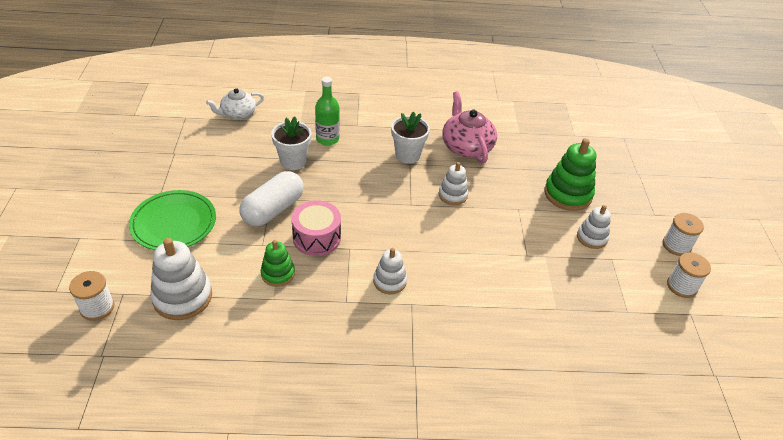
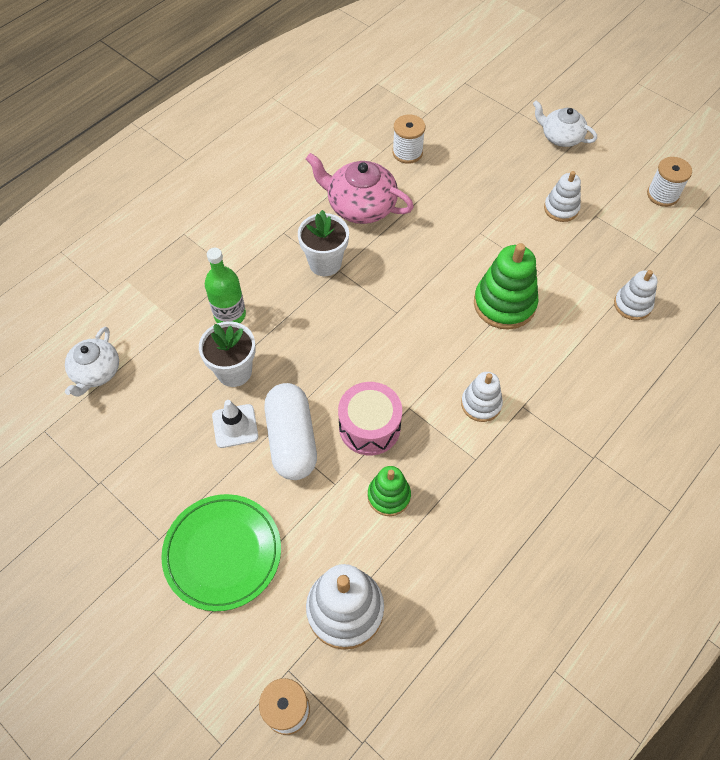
camera: 45 degrees left, 15 degrees up
(258, 182) = (235, 426): none -> white traffic cone
(453, 195) = (416, 269): white stacking toy -> white stacking toy (632, 305)
(568, 194) = (496, 182): green stacking toy -> green stacking toy (504, 304)
(650, 205) = (560, 137): none -> white teapot
(676, 245) = (619, 160): white spool -> white spool (407, 152)

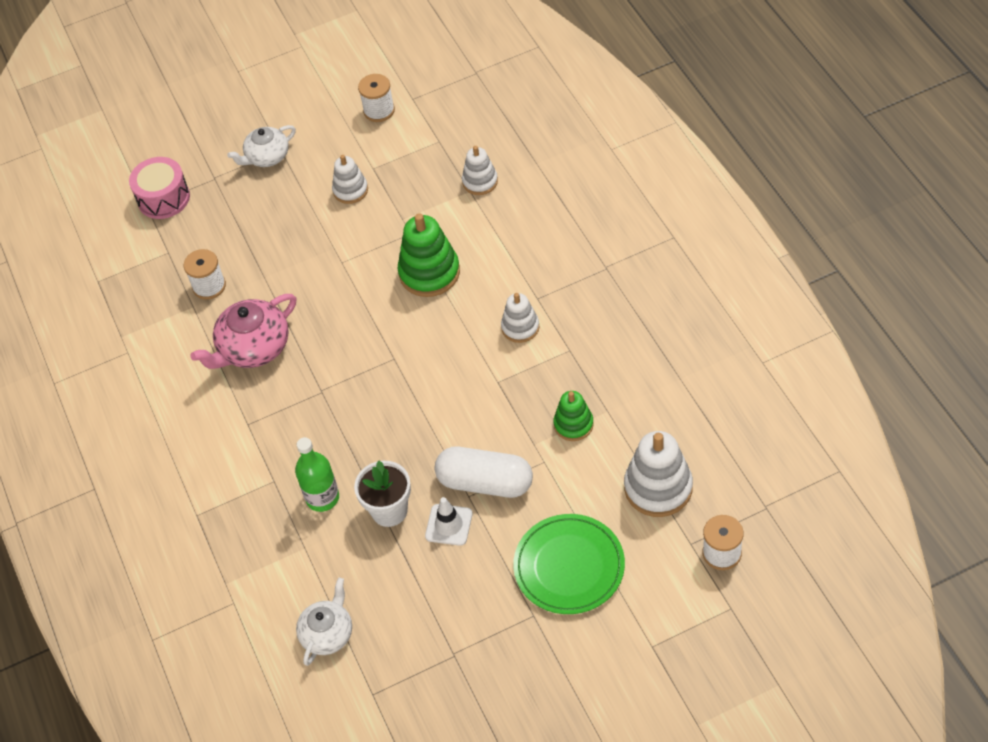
camera: 60 degrees left, 5 degrees down
(96, 372) = (327, 633): white teapot -> white teapot turned 105 degrees counterclockwise
(325, 263) = (305, 399): white flower pot -> none
(369, 427) = (501, 418): pink drum -> pink drum (163, 198)

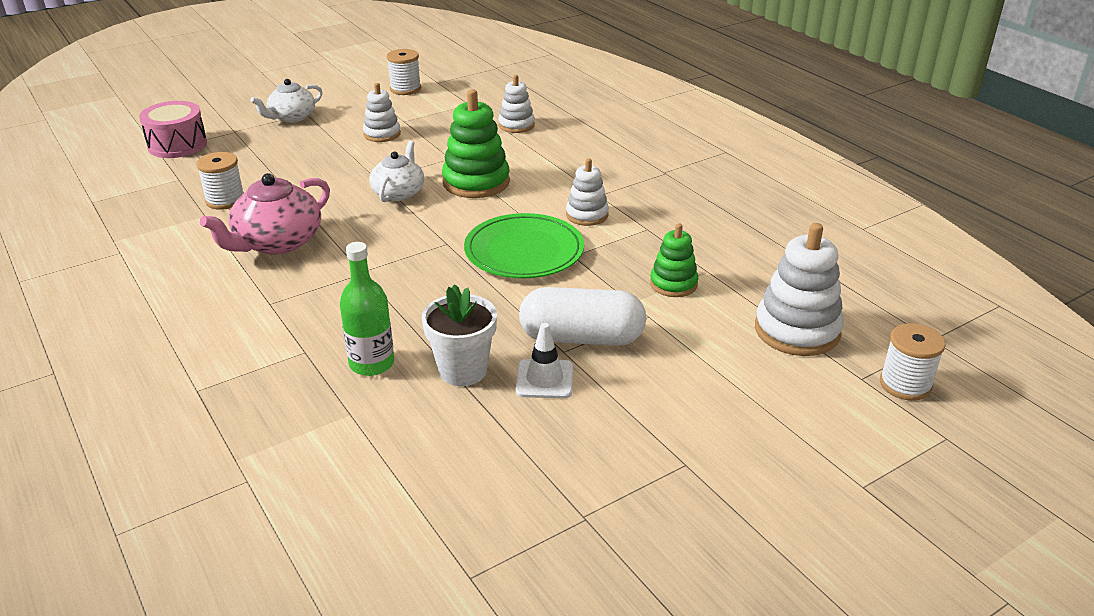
camera: 15 degrees left, 20 degrees down
(327, 633) = (391, 506): white teapot -> white teapot (398, 192)
(569, 566) = (716, 410): green plate -> green plate (524, 251)

